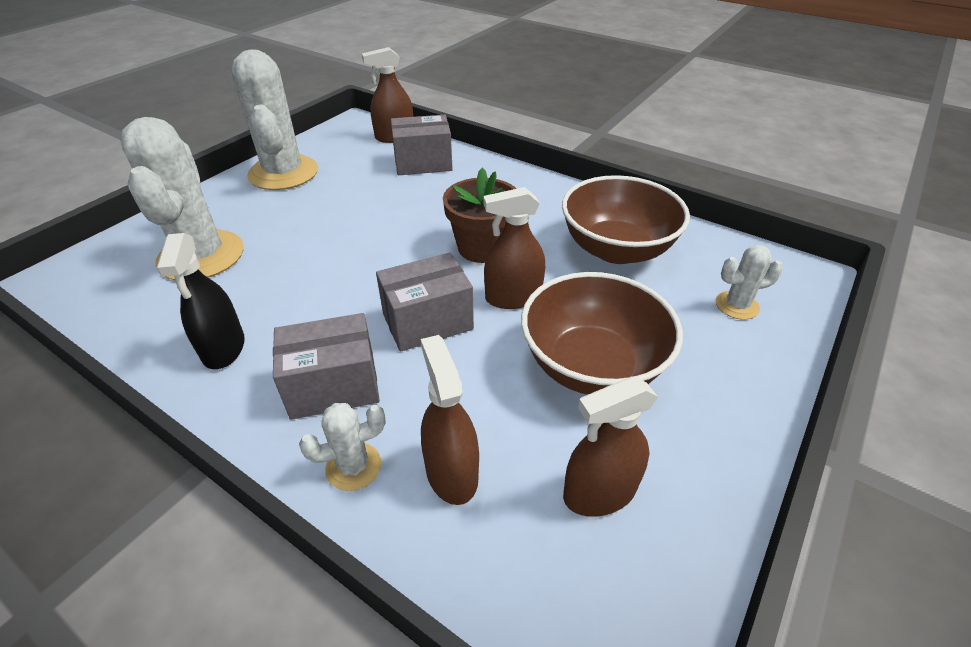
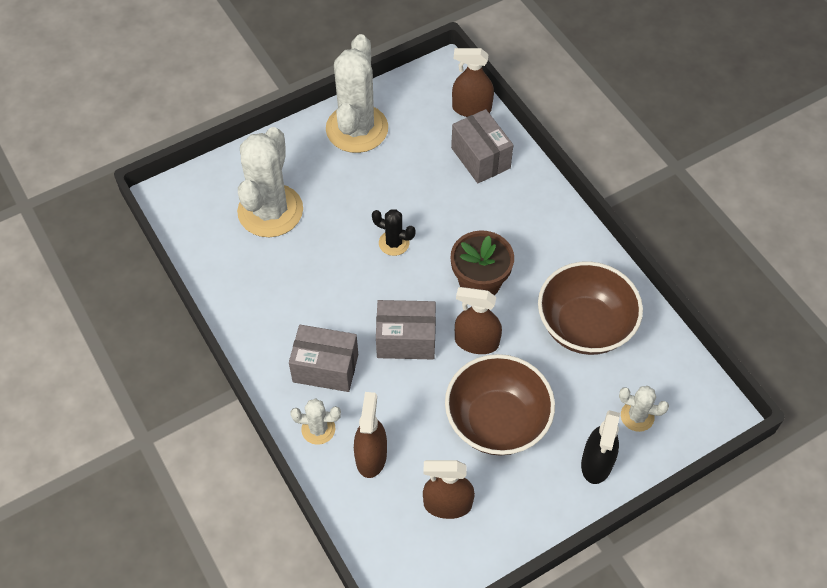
camera: 25 degrees right, 15 degrees up
(224, 348) = (267, 308): black spray bottle -> black spray bottle (596, 463)
(366, 243) = (394, 243): none -> black cactus
(423, 163) = (480, 158): grey box -> grey box turned 45 degrees clockwise

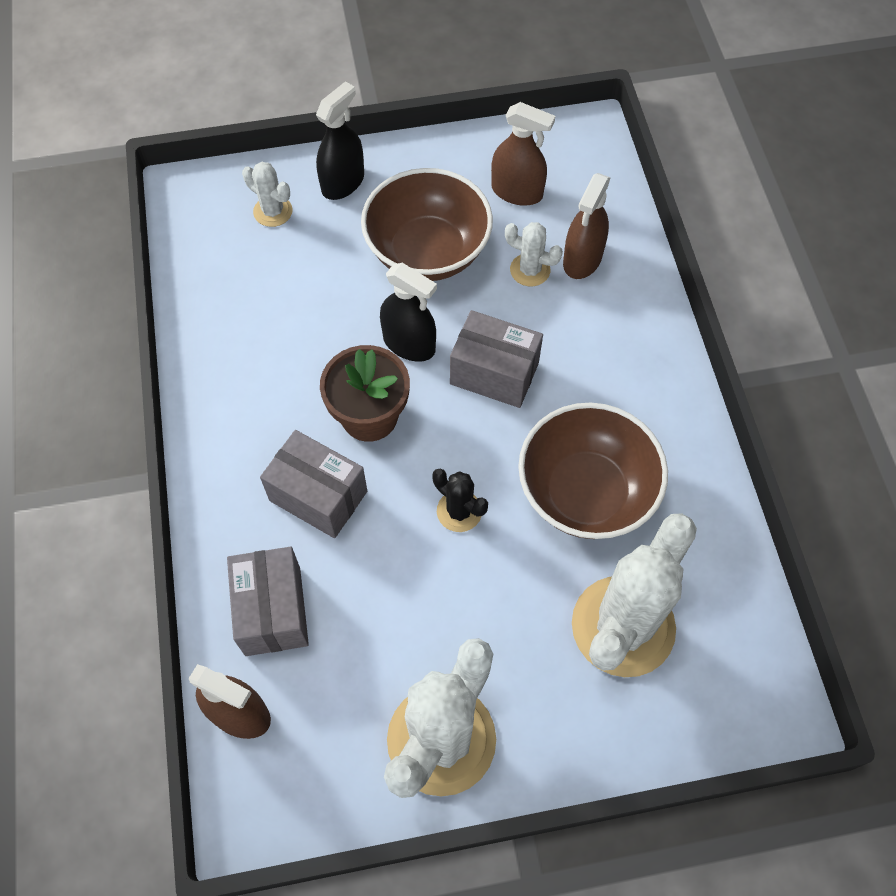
camera: 160 degrees left, 5 degrees up
(318, 429) = (634, 304): white cactus -> white cactus (530, 270)
(325, 368) = (606, 370): grey box -> grey box (318, 496)
(476, 342) = (409, 344): brown spray bottle -> black spray bottle
(584, 326) = (270, 321): brown bowl -> brown bowl (585, 492)

